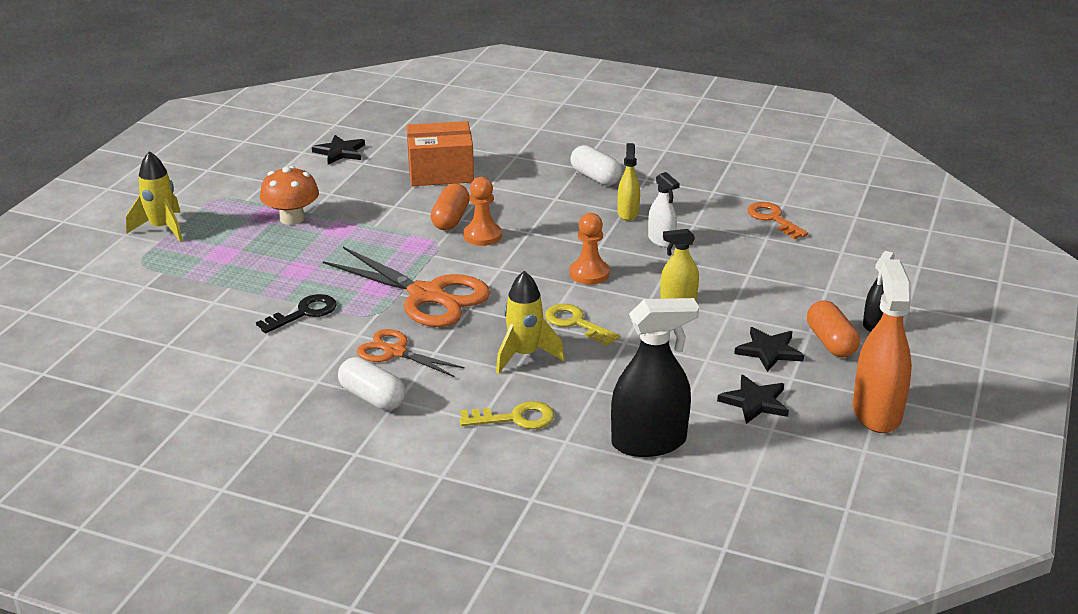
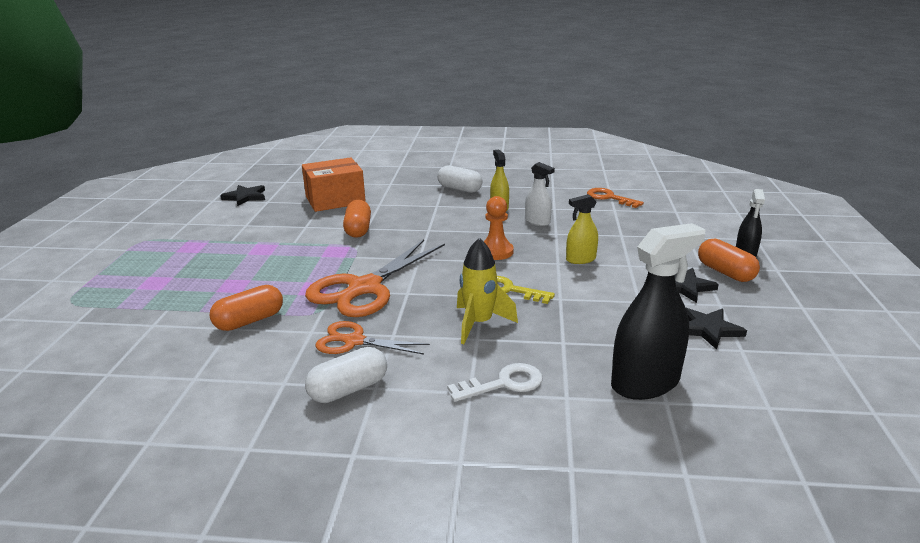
camera: 15 degrees left, 5 degrees down
(162, 228) = (90, 270): yellow rocket -> none
(292, 218) = (216, 246): orange mushroom -> none
(303, 313) = (249, 321): black key -> orange capsule
(372, 397) = (348, 389): white capsule -> white capsule turned 60 degrees counterclockwise
(427, 296) = (364, 288): orange scissors -> orange scissors turned 105 degrees clockwise
(482, 236) = (391, 237): orange pawn -> none
(515, 418) = (503, 384): yellow key -> white key
(876, 412) = (812, 320): orange spray bottle -> none

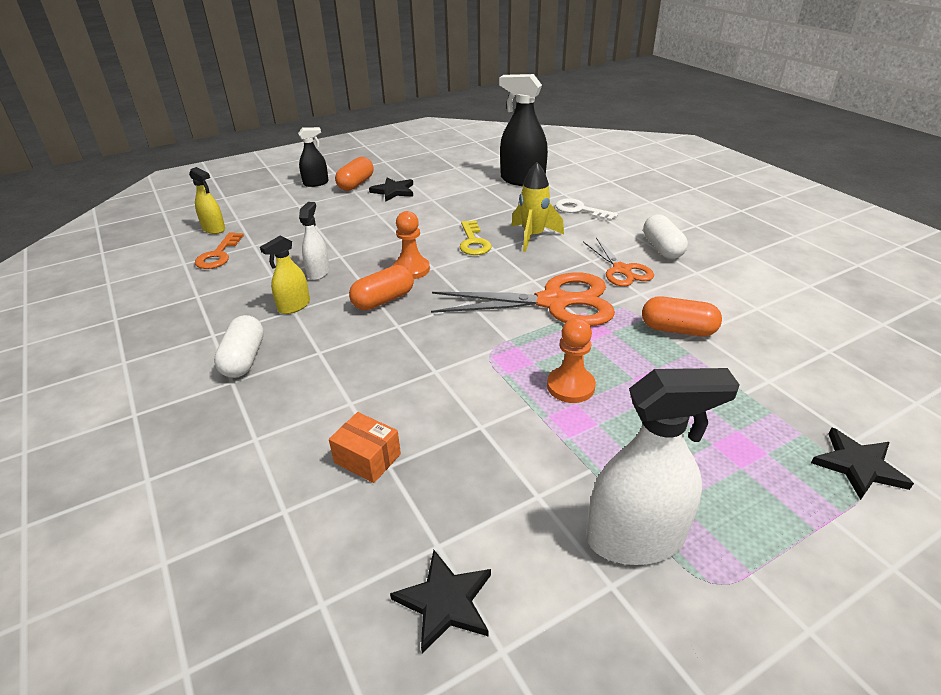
camera: 125 degrees left, 10 degrees up
(187, 235) = (635, 539): none -> white spray bottle
(283, 258) = (570, 386): none -> orange pawn
(335, 200) = (367, 458): orange box -> orange box, size x0.54
(348, 389) = (662, 248): white capsule -> white capsule turned 60 degrees clockwise
(358, 229) = (445, 374): orange capsule -> orange capsule (383, 300)
(580, 259) = (386, 231): yellow spray bottle -> yellow spray bottle (214, 229)
(708, 329) = (444, 177): black star -> black star (858, 466)

